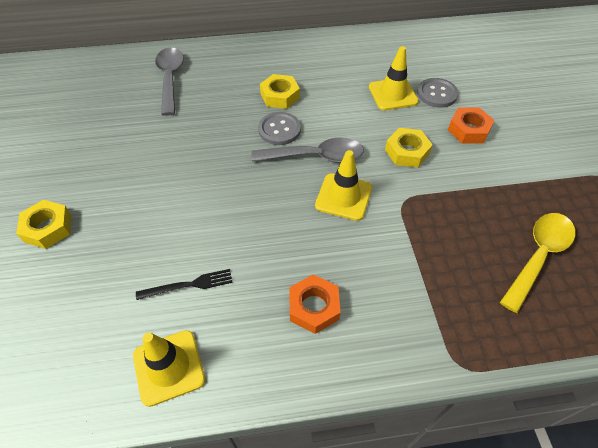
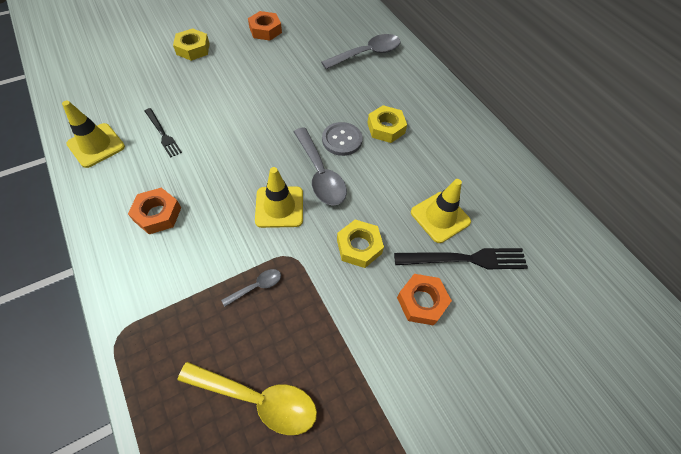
camera: 65 degrees right, 5 degrees up
(68, 149) = (265, 30): none -> orange nut
(429, 234) = (257, 286): none -> grey spoon
(437, 94) = (465, 259): grey button -> black fork

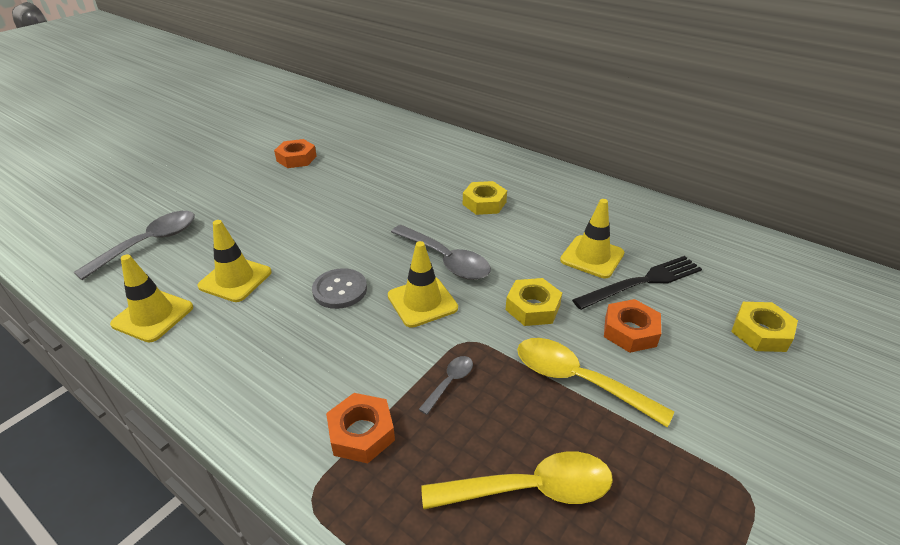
camera: 20 degrees left, 20 degrees down
(157, 214) = (281, 356): orange nut -> orange nut (361, 433)
(163, 134) = (235, 279): black fork -> yellow traffic cone
(193, 49) = (221, 194): yellow nut -> yellow nut (760, 332)
(342, 140) = (447, 225): grey button -> grey button (340, 290)
(350, 327) = (578, 380): none -> yellow spoon
(367, 54) = (420, 151): grey spoon -> grey spoon (149, 243)

